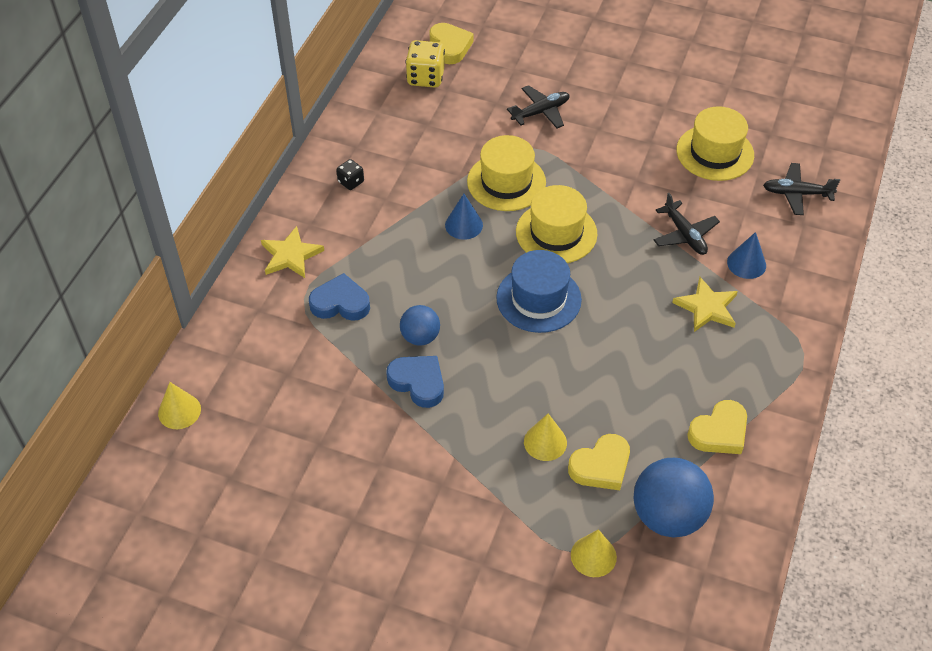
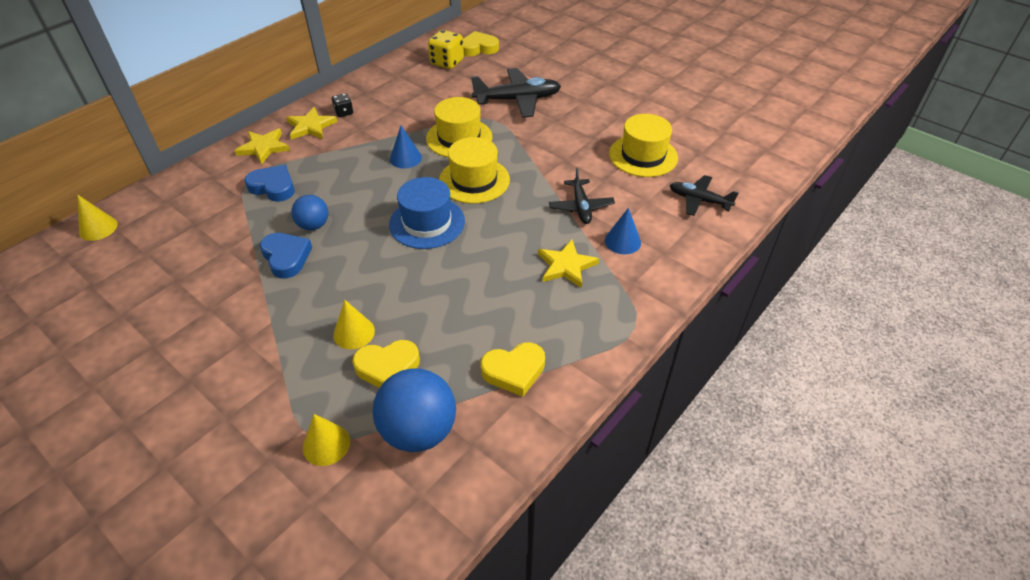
camera: 20 degrees right, 5 degrees down
(325, 212) = (311, 126): none -> yellow star
(450, 46) = (478, 48): yellow heart -> yellow heart turned 105 degrees counterclockwise
(541, 112) = (518, 100): black plane -> black plane, size x1.59

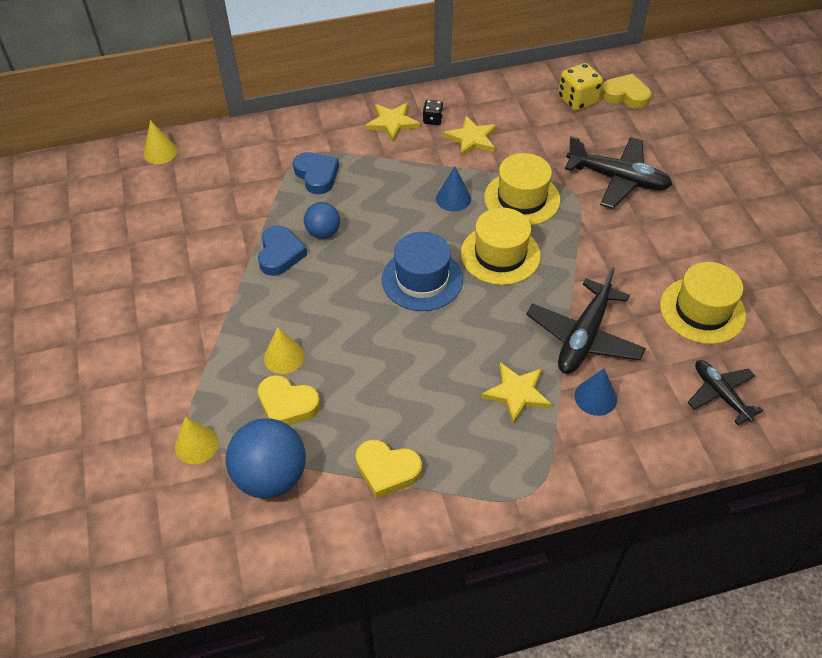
camera: 35 degrees right, 5 degrees up
(264, 147) = (336, 128): yellow star -> yellow star (472, 139)
(581, 207) = (583, 337): black plane -> black plane, size x1.59

